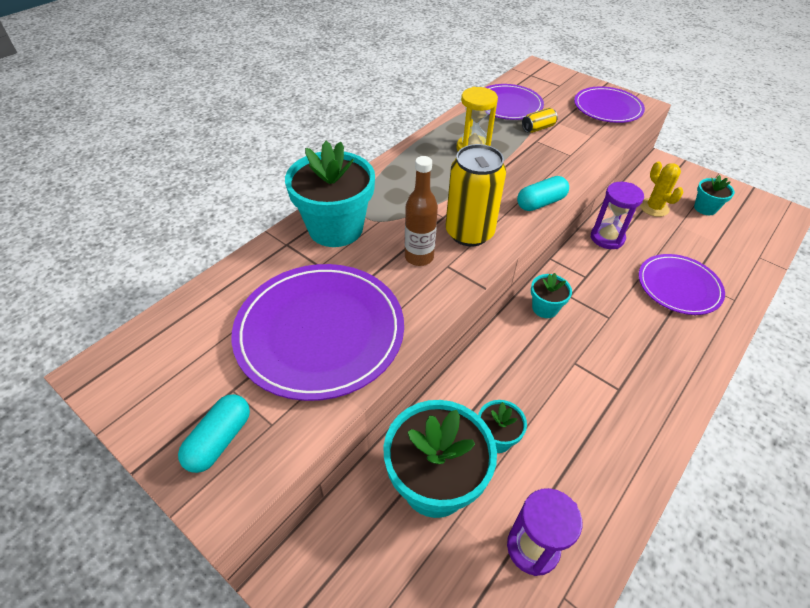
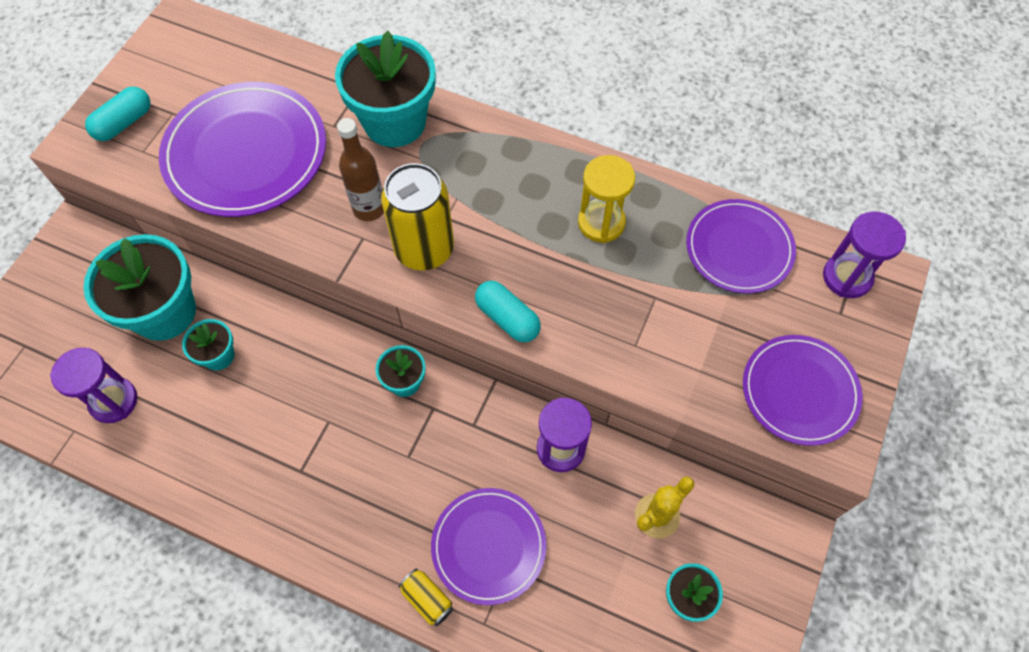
camera: 75 degrees right, 15 degrees up
(219, 440) = (124, 123): turquoise capsule -> turquoise capsule turned 60 degrees counterclockwise
(536, 78) = (847, 277): none -> purple hourglass
(538, 128) = (690, 296): yellow can -> yellow can (427, 599)

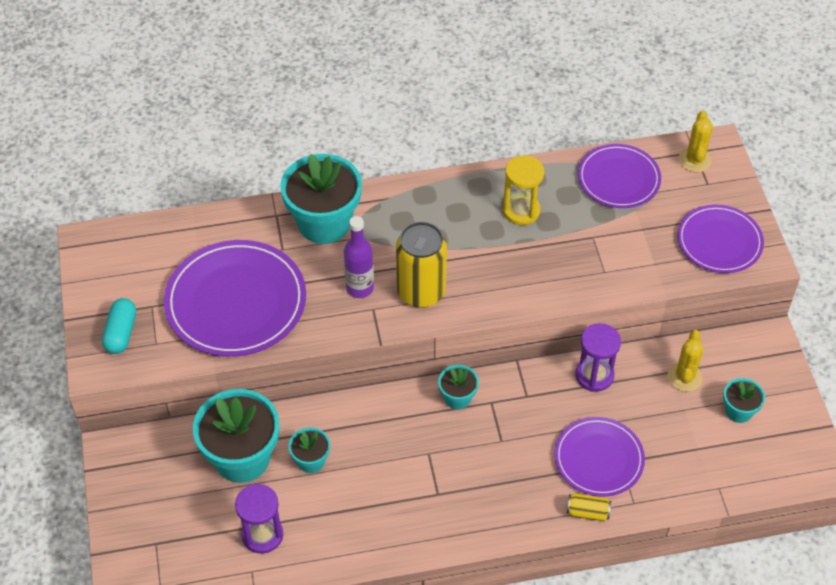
camera: 35 degrees left, 10 degrees down
(369, 208) = (360, 288): brown bottle -> purple bottle
(507, 318) = (513, 302): turquoise capsule -> none
(847, 277) = (694, 160): purple hourglass -> yellow cactus

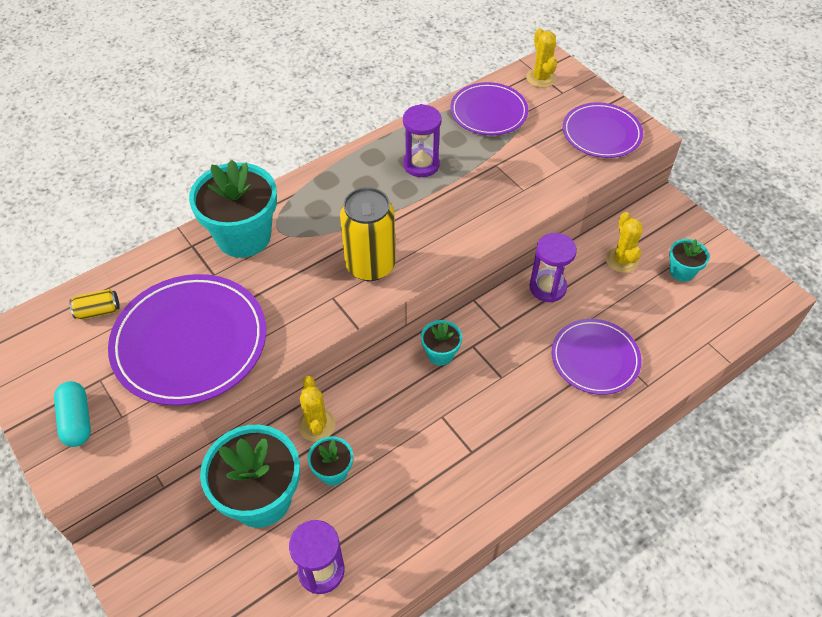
camera: 25 degrees left, 0 degrees up
(317, 416) = (316, 425): none -> yellow cactus
(360, 288) = (309, 283): purple bottle -> none
(521, 211) = (421, 164): yellow hourglass -> purple hourglass
(587, 512) = (615, 411): yellow can -> yellow can (98, 311)

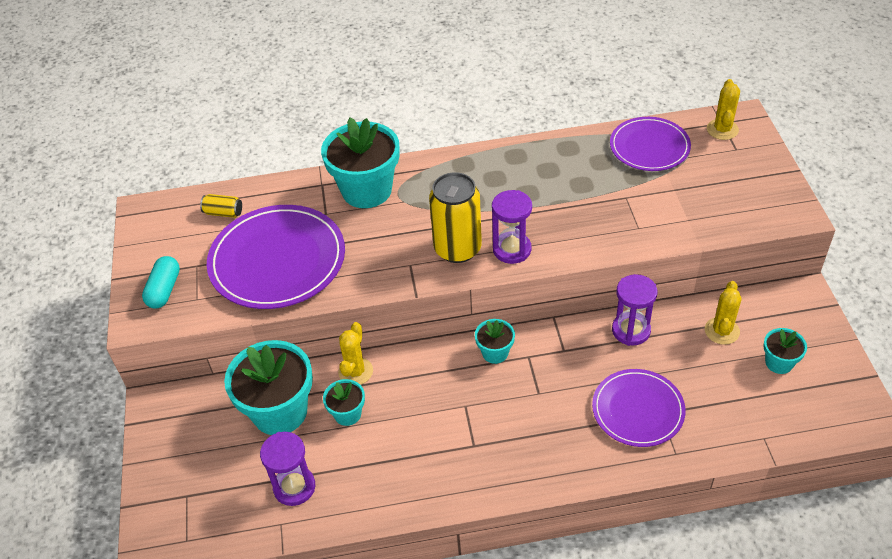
camera: 30 degrees right, 5 degrees down
(421, 164) = (555, 176): purple hourglass -> purple hourglass (512, 249)
(601, 133) = (751, 199): purple plate -> none

